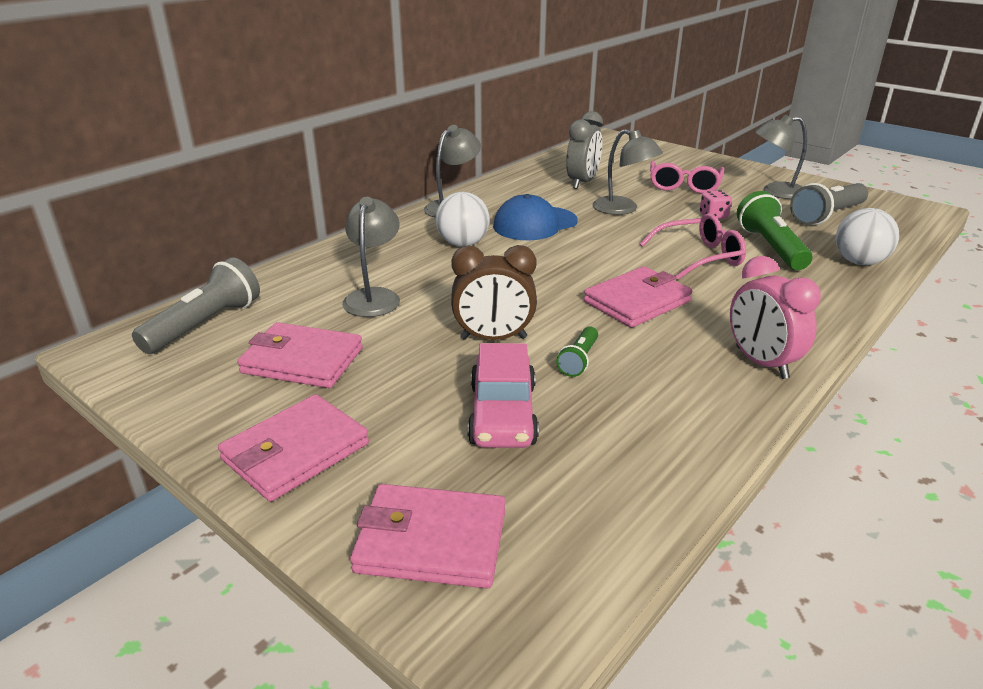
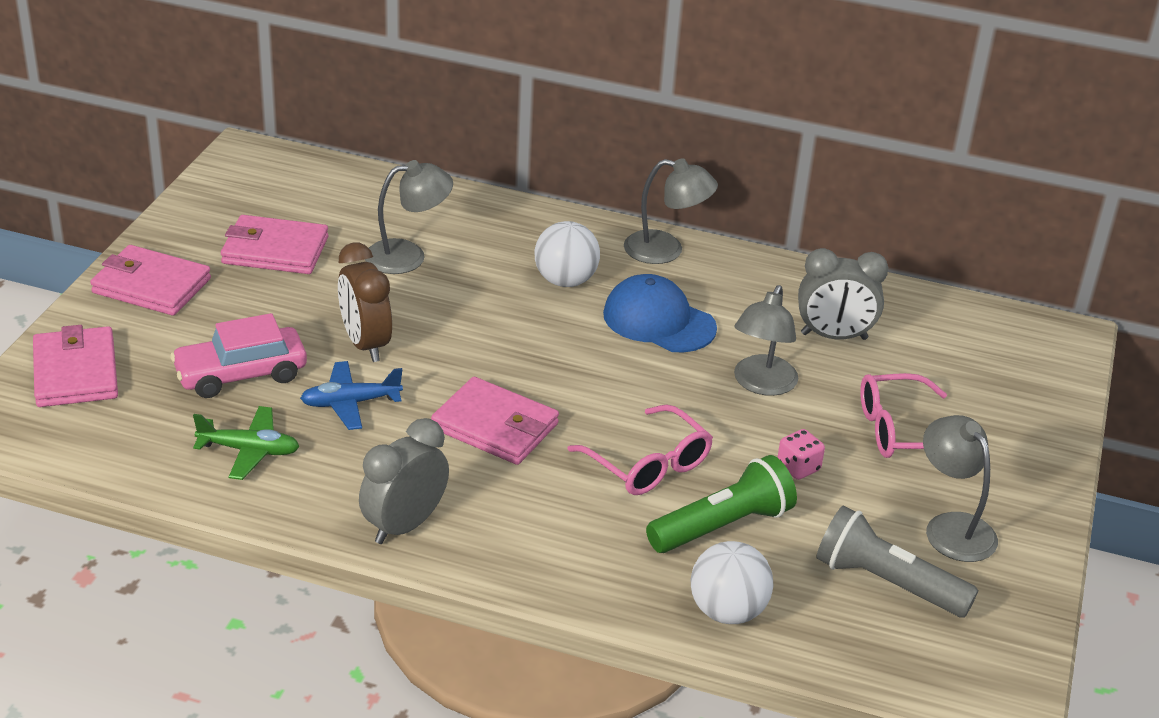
camera: 65 degrees right, 5 degrees up
(205, 324) = (308, 183): grey flashlight -> none
(302, 361) = (275, 250): pink wallet -> pink wallet turned 75 degrees counterclockwise
(579, 360) = (350, 403): green flashlight -> blue plane
(633, 429) = (249, 450): none -> green plane
(761, 363) = (404, 525): pink clock -> grey clock

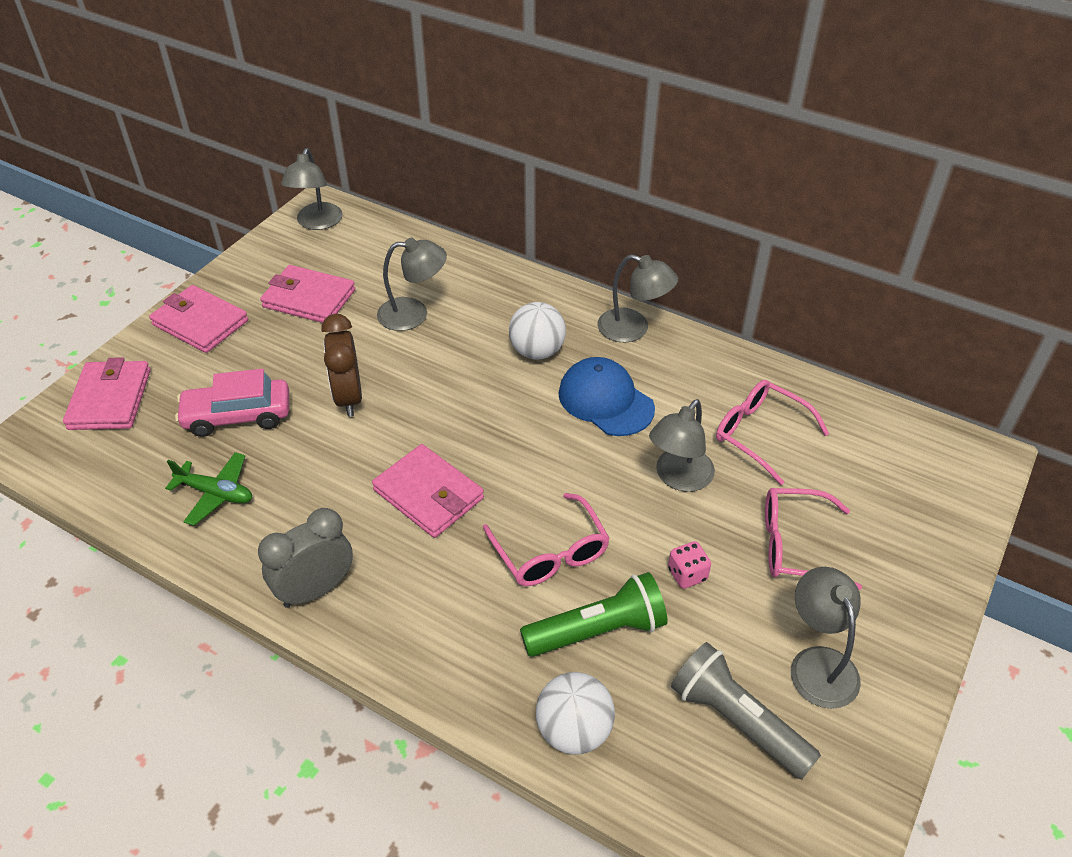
camera: 15 degrees right, 10 degrees up
(250, 171) = (317, 223): none -> grey lamp
(350, 403) = (315, 455): blue plane -> none
(834, 336) = (759, 434): grey clock -> pink glasses

